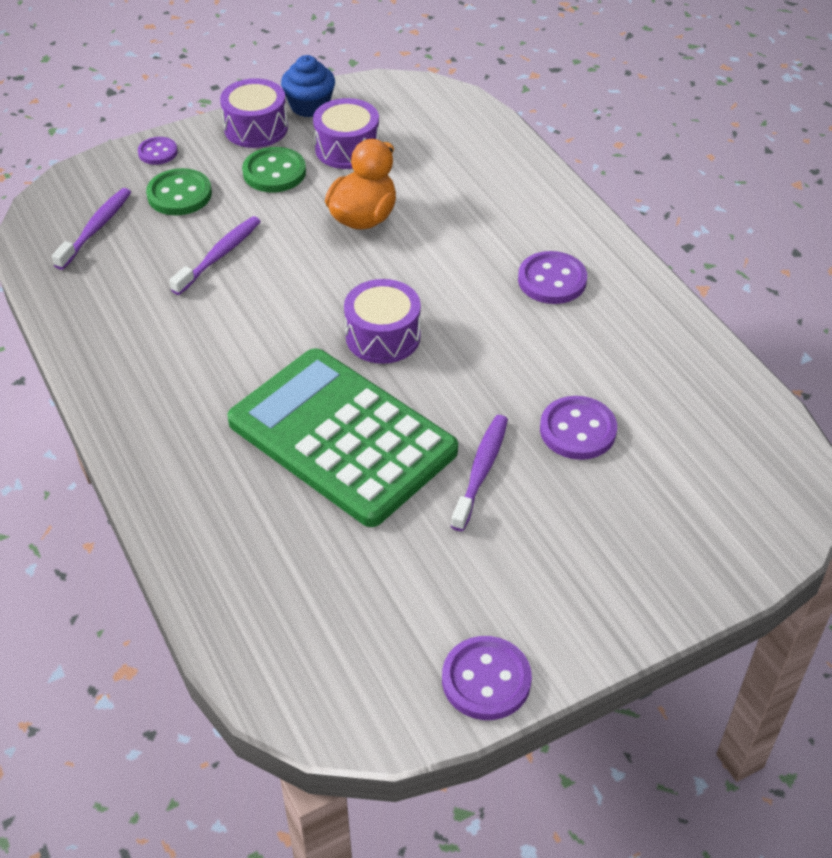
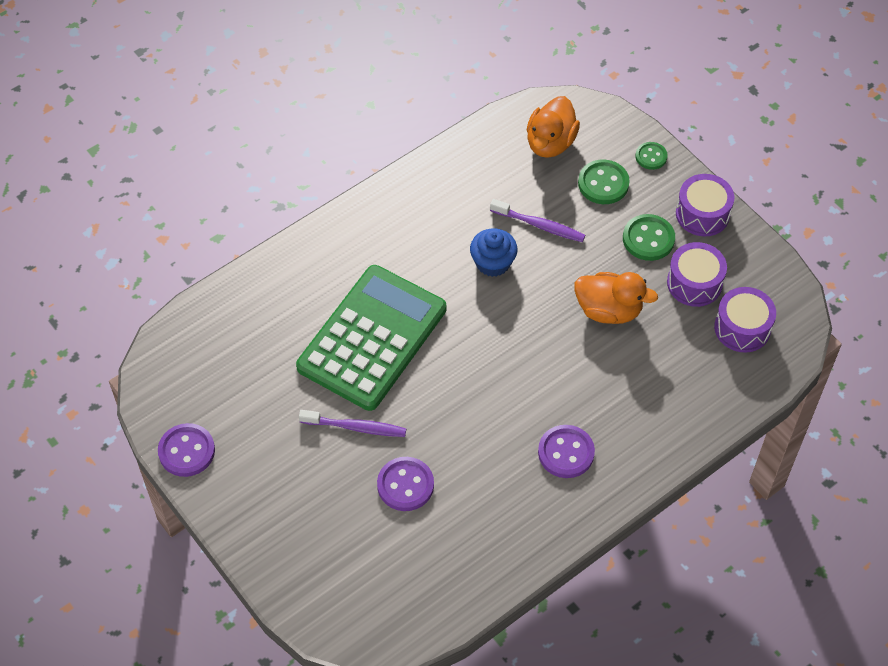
camera: 80 degrees right, 10 degrees up
(96, 228) = (550, 143): purple toothbrush -> orange duck
(158, 152) = (651, 156): purple button -> green button
(309, 106) = (745, 245): blue cupcake -> blue cupcake (493, 263)
(383, 336) = (476, 346): purple drum -> purple drum (742, 328)

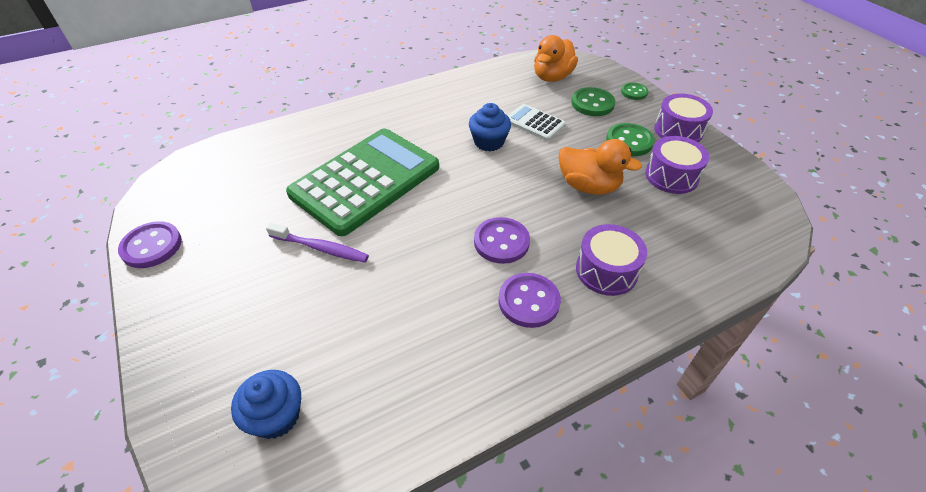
camera: 10 degrees right, 10 degrees down
(378, 586) = (276, 416): none -> blue cupcake
(405, 485) = (349, 308): purple button -> purple button (501, 242)
(539, 225) = (534, 123): purple toothbrush -> white calculator
(742, 328) = (720, 215): purple drum -> purple drum (606, 270)

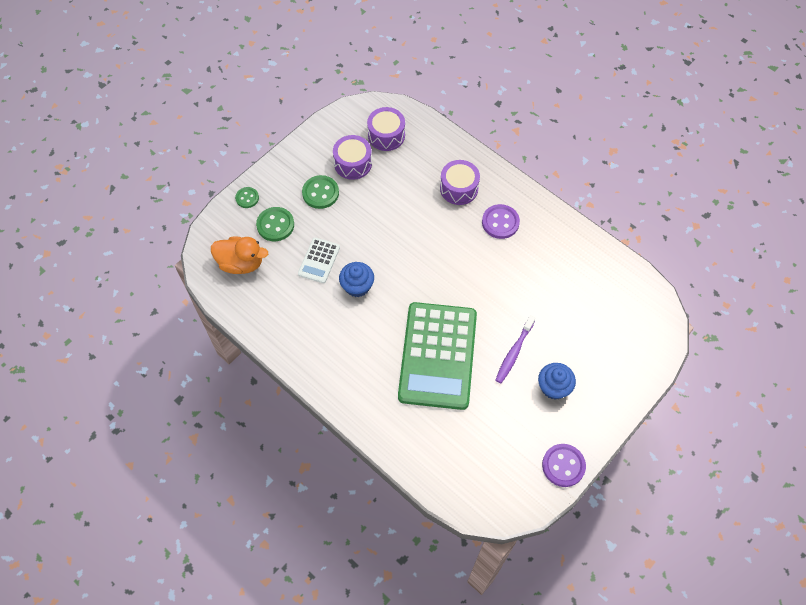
camera: 110 degrees left, 15 degrees up
(276, 416) = (627, 316): blue cupcake -> blue cupcake (553, 387)
(321, 248) = (514, 352): purple toothbrush -> purple toothbrush turned 150 degrees counterclockwise
(365, 181) = (438, 356): green calculator -> green calculator turned 105 degrees counterclockwise
(501, 242) = (460, 248): purple button -> none
(588, 186) = (384, 210): orange duck -> none
(678, 130) = (294, 163): purple drum -> purple drum (386, 135)

